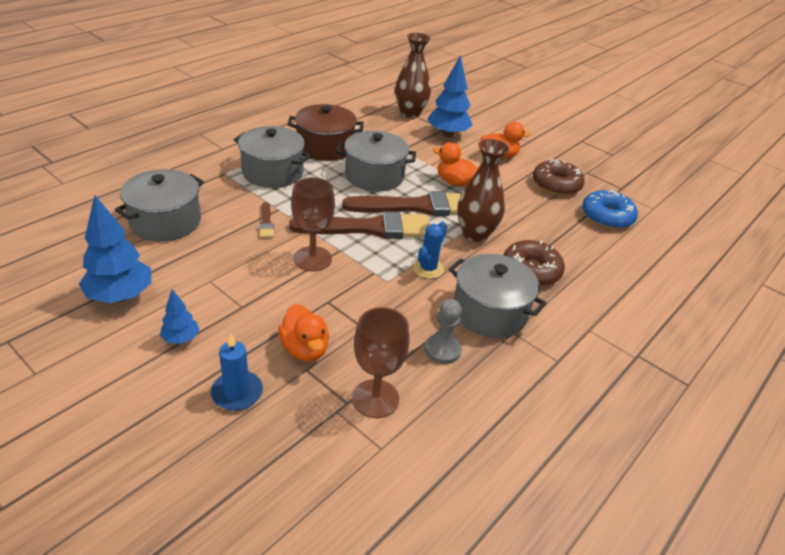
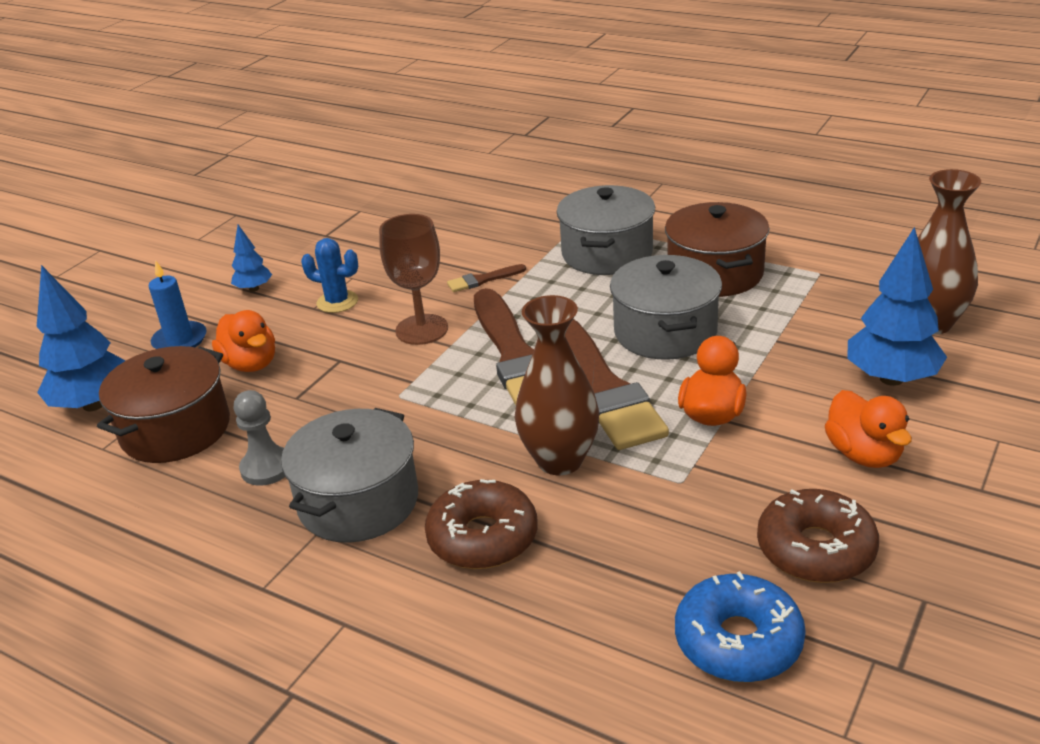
camera: 85 degrees right, 5 degrees down
(120, 296) = (310, 240): blue tree -> blue tree (94, 404)
(165, 222) = (449, 222): grey pot -> none
(305, 349) = (251, 364): orange duck -> orange duck turned 90 degrees counterclockwise
(375, 398) = (176, 429): brown goblet -> brown pot
(428, 268) = (441, 426): blue cactus -> blue cactus (337, 302)

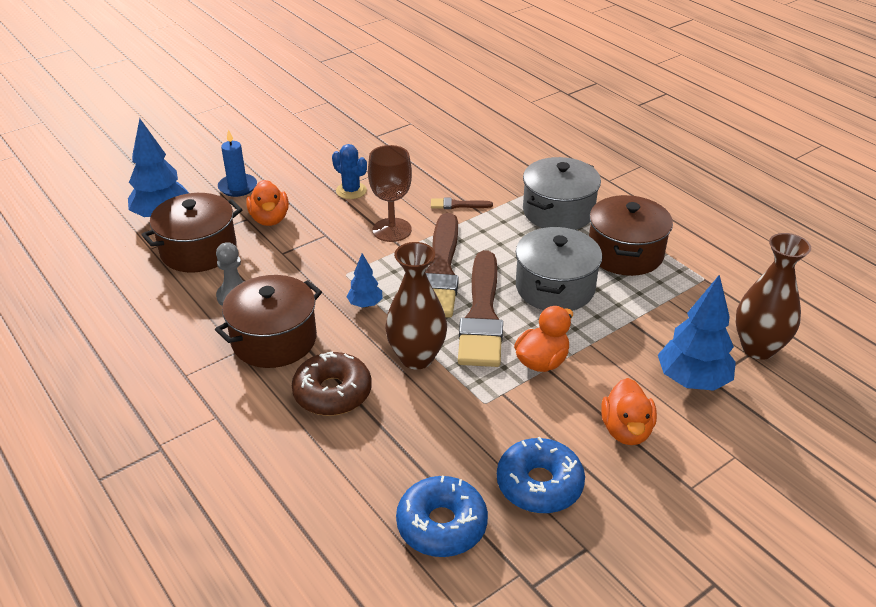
camera: 20 degrees right, 5 degrees up
(254, 289) = (305, 163): blue tree -> blue tree (365, 304)
(358, 502) = (274, 340): grey pot -> brown pot
(815, 549) = (539, 484): brown donut -> blue donut

